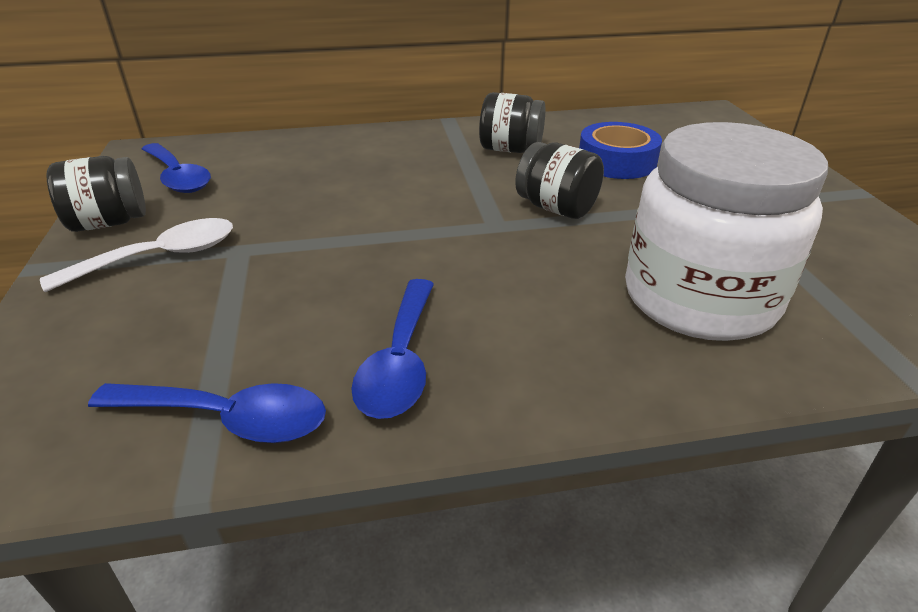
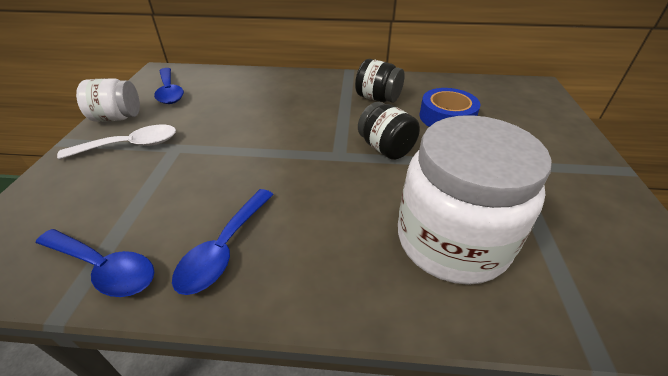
camera: 15 degrees right, 5 degrees up
(109, 223) = (117, 117): black jar -> white jar

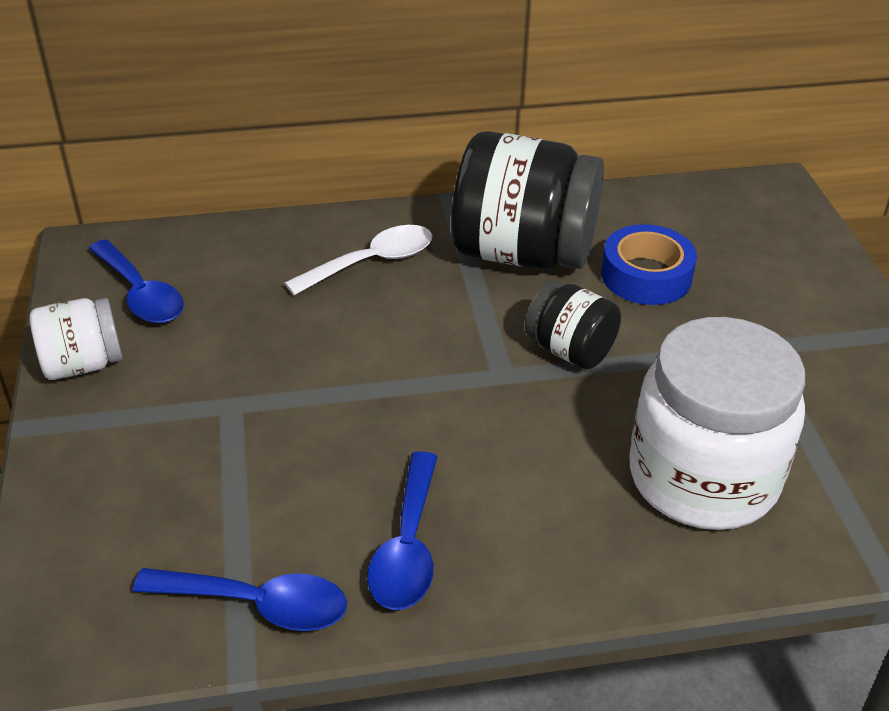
camera: 15 degrees left, 0 degrees up
(130, 145) = (150, 414): white spoon -> white spoon (372, 262)
(378, 98) = (523, 253): black jar -> black jar, size x1.91

